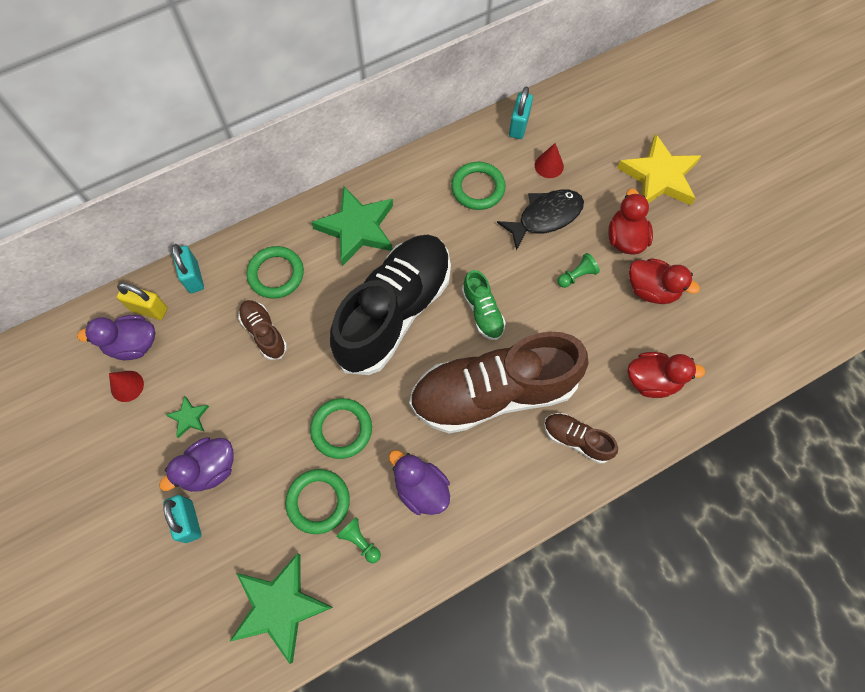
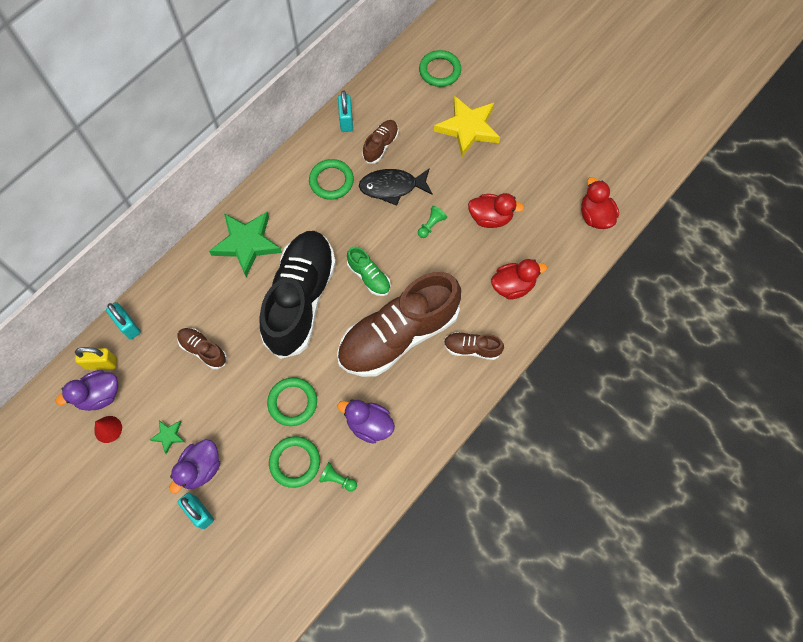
camera: 20 degrees left, 0 degrees up
(276, 274) = (195, 301): green ring -> green ring (440, 71)
(280, 607) = (294, 548): green star -> none
(545, 217) = (392, 187): black fish -> black fish turned 135 degrees counterclockwise
(549, 165) = (381, 145): red cone -> brown shoe
(625, 238) = (458, 185): red duck -> red duck (595, 216)

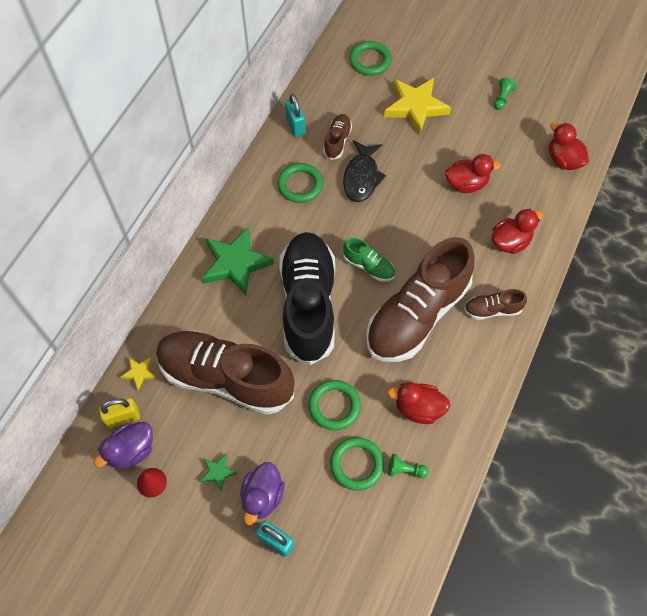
camera: 15 degrees left, 5 degrees down
(128, 326) = (139, 373): turquoise padlock -> yellow star
(203, 350) = (226, 378): brown shoe -> brown shoe, size x2.33
(369, 425) = (418, 408): purple duck -> red duck
(392, 187) = (362, 177): black fish -> black fish turned 60 degrees counterclockwise
(431, 225) = (412, 204): green pawn -> green pawn (502, 98)

